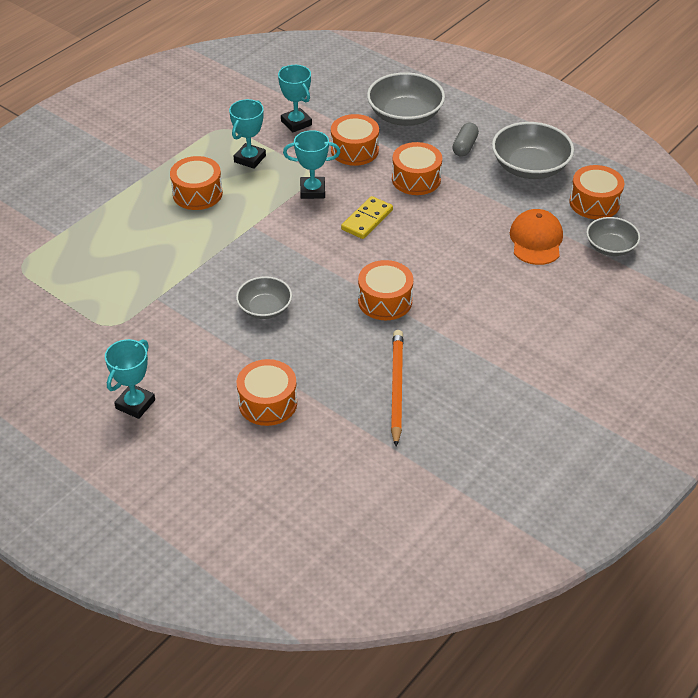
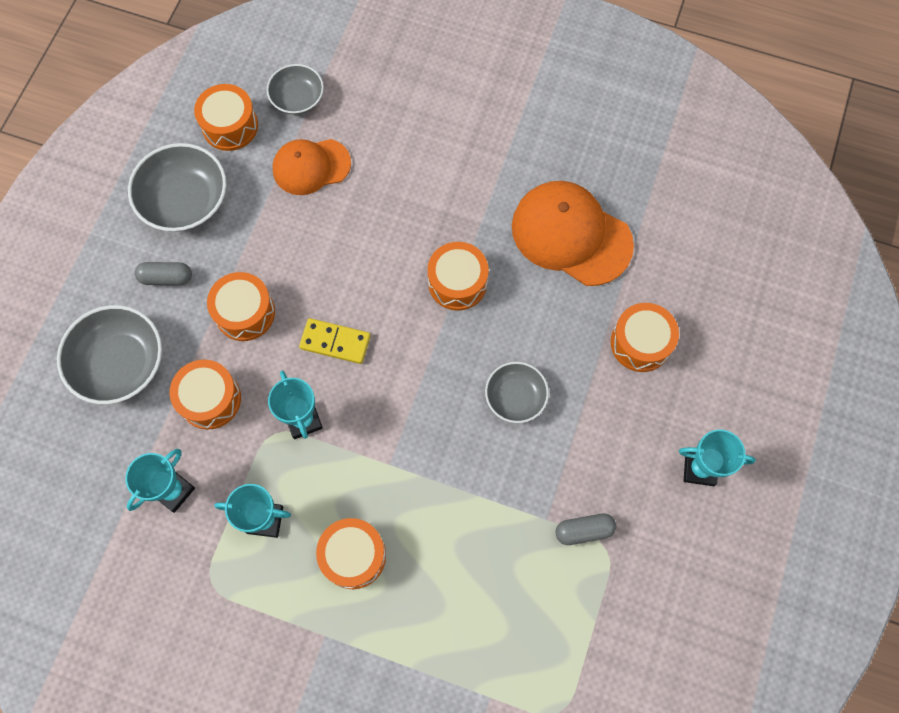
camera: 110 degrees left, 25 degrees up
(134, 316) = (584, 530): none -> grey capsule
(397, 388) = (571, 235): orange pencil -> orange cap

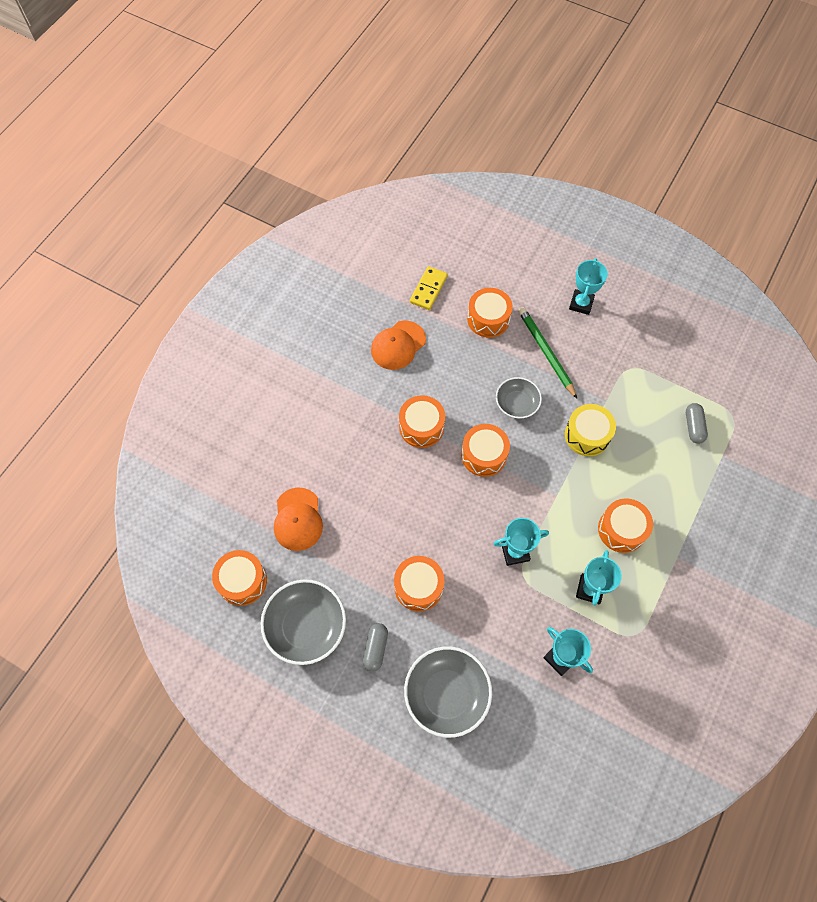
camera: 80 degrees left, 5 degrees down
(210, 399) = (488, 622): orange drum -> orange drum (484, 455)
(297, 98) = (230, 522): grey bowl -> none
(335, 342) = (455, 520): yellow domino -> yellow domino (428, 289)
(486, 497) = (587, 435): none -> yellow drum
(571, 235) = (398, 345): orange cap -> orange cap, size x0.64
(584, 530) = (616, 379): grey capsule -> grey capsule (693, 426)
(604, 428) = (546, 353): none -> green pencil

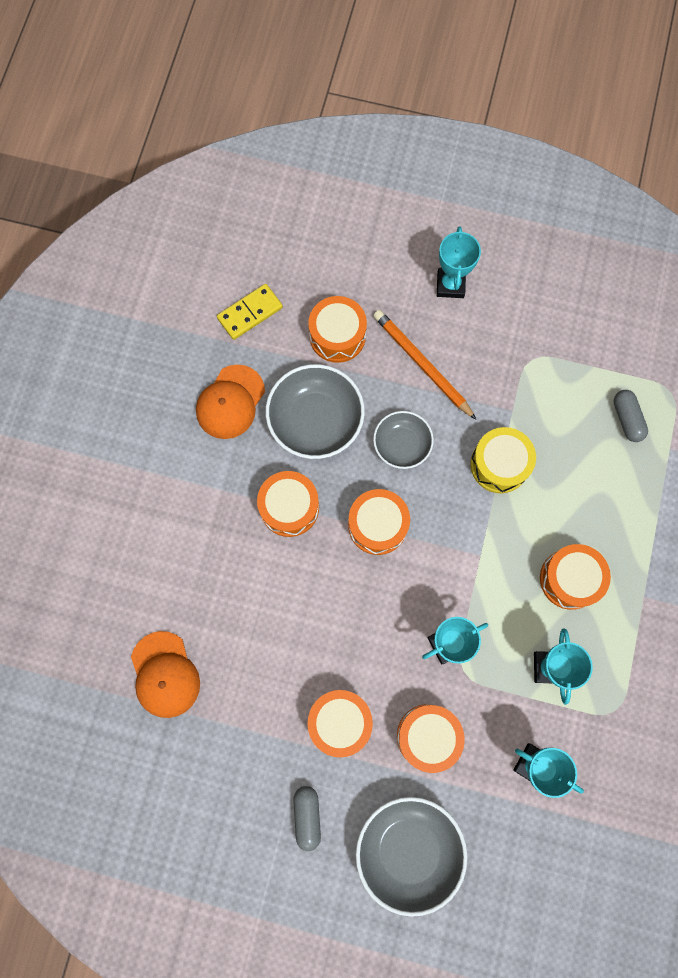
camera: 15 degrees left, 10 degrees up
(242, 581) = (116, 775): orange drum -> orange drum (428, 736)
(306, 626) = (213, 812): grey bowl -> grey bowl (315, 420)
(428, 289) = (250, 313): yellow domino -> yellow domino turned 45 degrees clockwise
(546, 353) = (422, 364): green pencil -> orange pencil

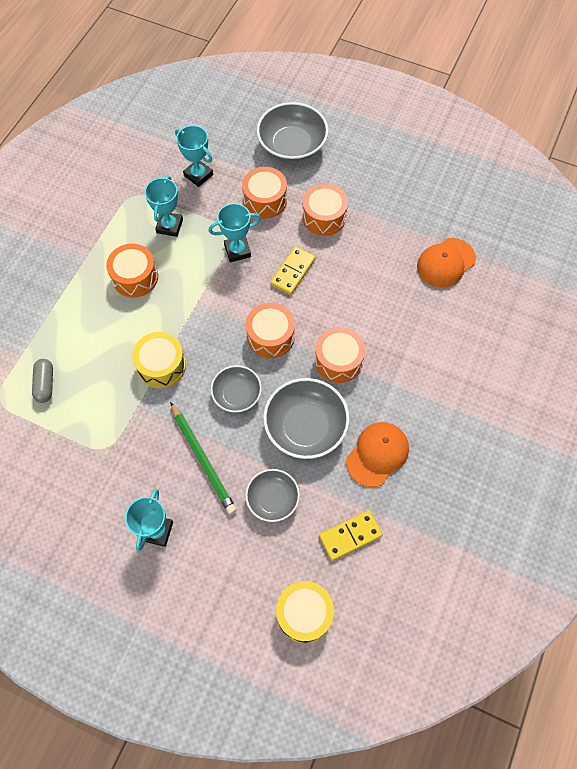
camera: 170 degrees left, 10 degrees down
(165, 674) = (445, 263): orange cap -> orange cap turned 120 degrees counterclockwise
(286, 235) = (304, 613): none -> yellow drum
(307, 816) = (354, 170): grey capsule -> none
(337, 336) = (272, 499): orange drum -> grey bowl
(367, 623) = (293, 272): none -> yellow domino
(422, 364) = (202, 459): orange pencil -> green pencil

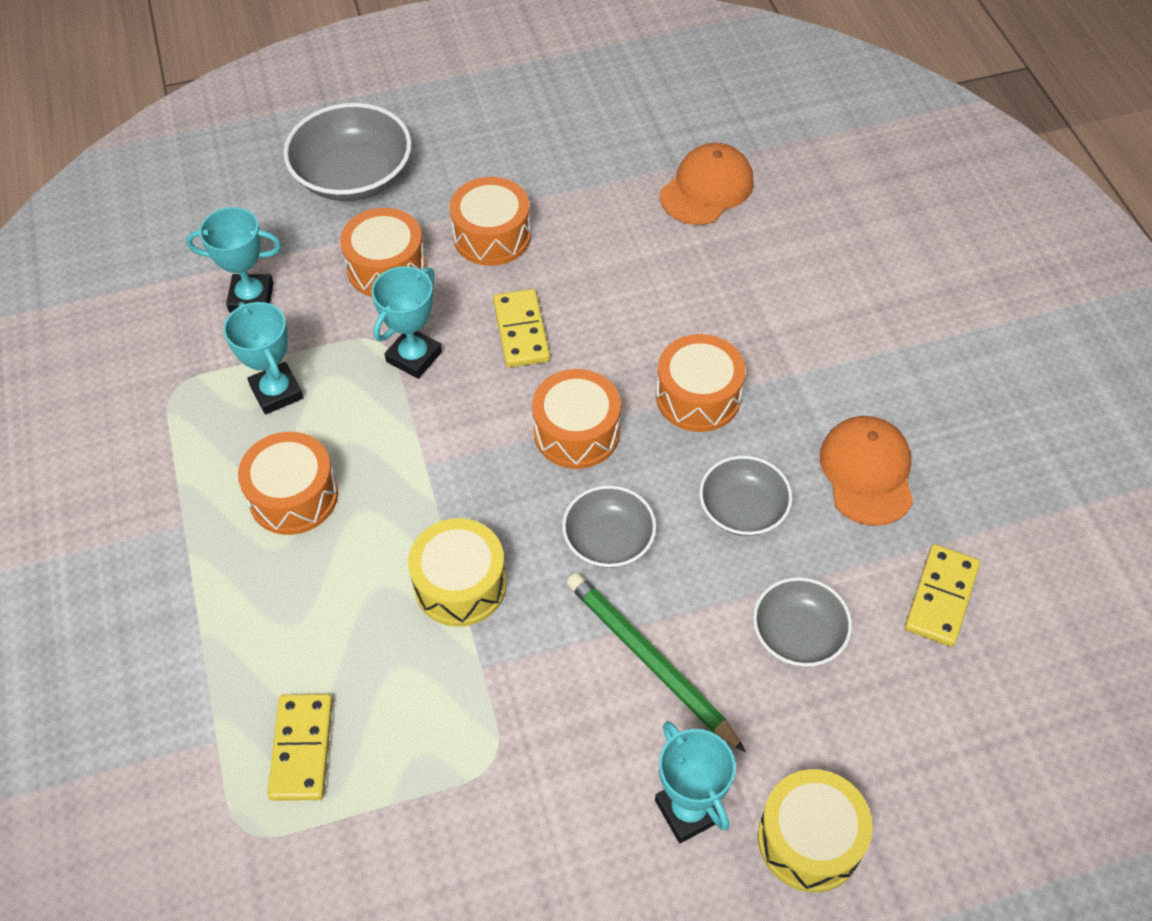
camera: 40 degrees left, 10 degrees down
(45, 384) = (301, 748): grey capsule -> yellow domino
(202, 459) = (650, 661): green pencil -> green pencil turned 150 degrees counterclockwise
(304, 613) = (990, 743): yellow drum -> yellow drum (809, 839)
(305, 426) = (743, 509): grey bowl -> grey bowl, size x0.61
(445, 263) = (707, 188): orange cap -> orange cap turned 150 degrees counterclockwise

